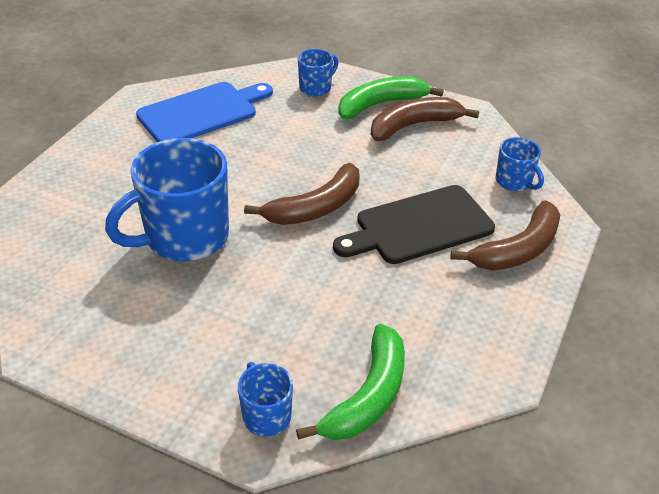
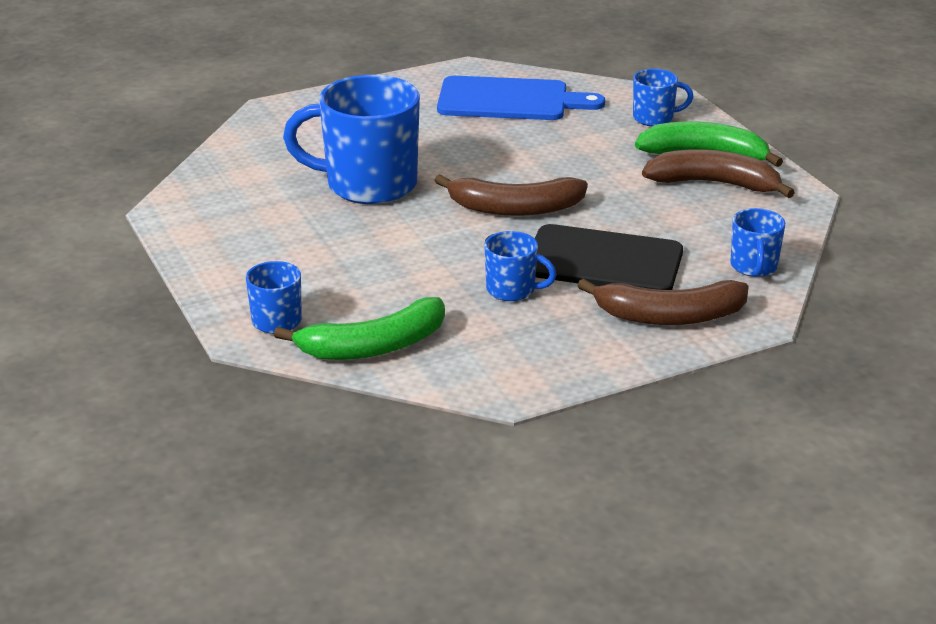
camera: 40 degrees right, 10 degrees down
(399, 283) = (512, 290): none -> blue mug

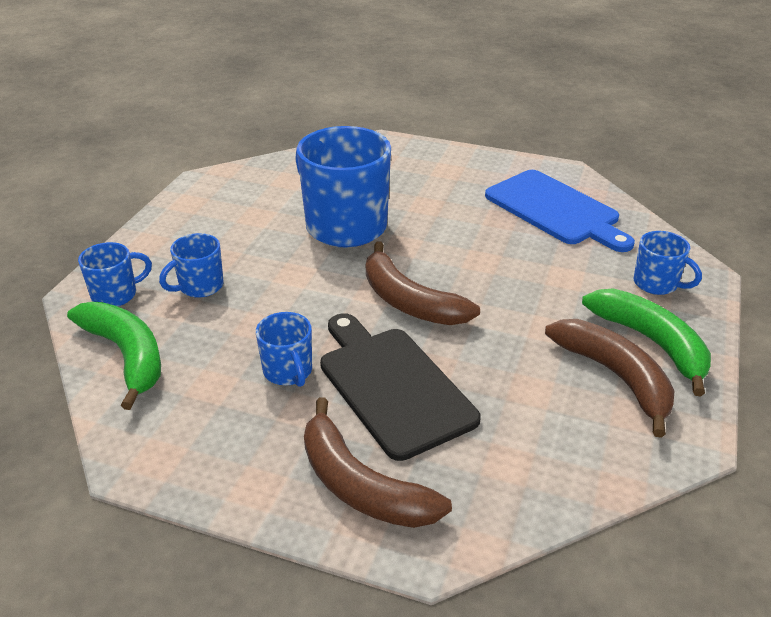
camera: 45 degrees right, 5 degrees up
(374, 346) = (126, 355): green banana -> green banana turned 150 degrees counterclockwise
(754, 267) = (518, 488): blue mug -> blue mug (200, 286)

